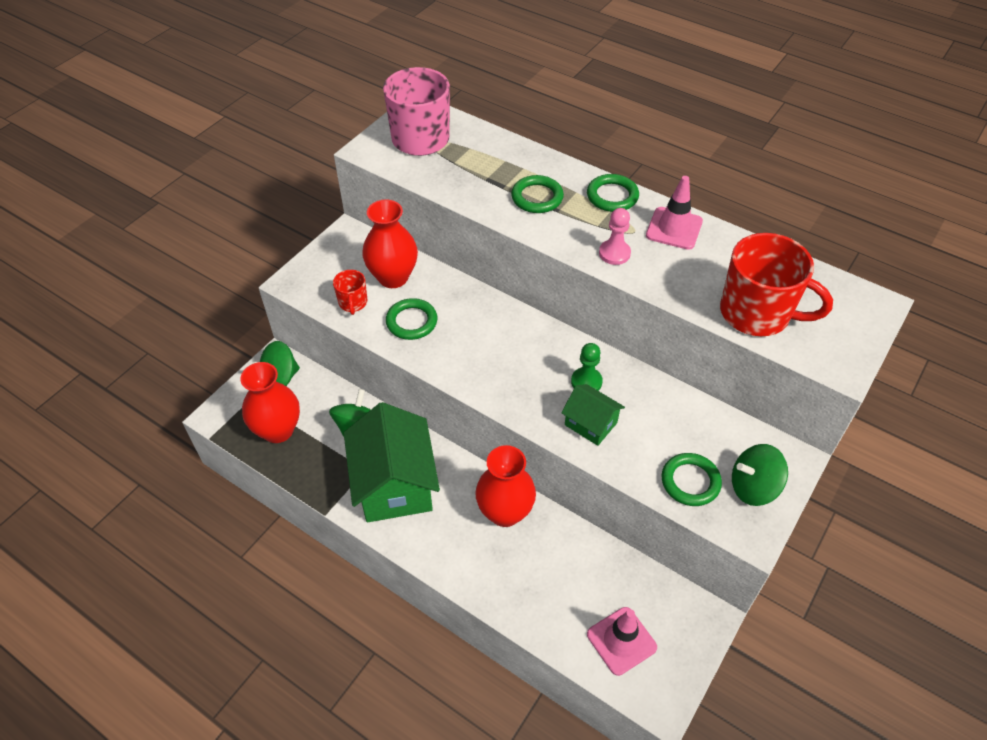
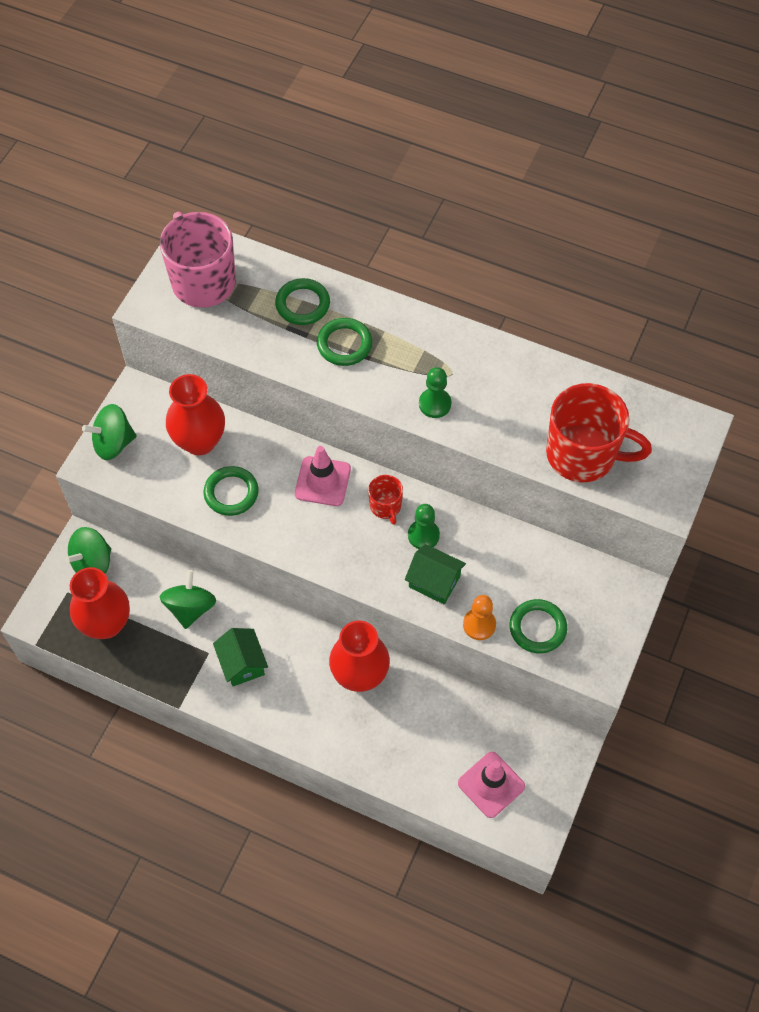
camera: 10 degrees left, 10 degrees up
(353, 303) = (163, 480): red mug -> red mug (386, 506)
(394, 484) = (242, 663): green house -> green house, size x0.51
(612, 196) = (423, 331): green ring -> green ring (302, 304)
(614, 253) = (435, 404): pink pawn -> green pawn
(630, 469) = (479, 625): none -> orange pawn
(674, 228) = (492, 363): pink traffic cone -> pink traffic cone (322, 481)
(753, 487) = (597, 624): green spinning top -> green spinning top (113, 443)

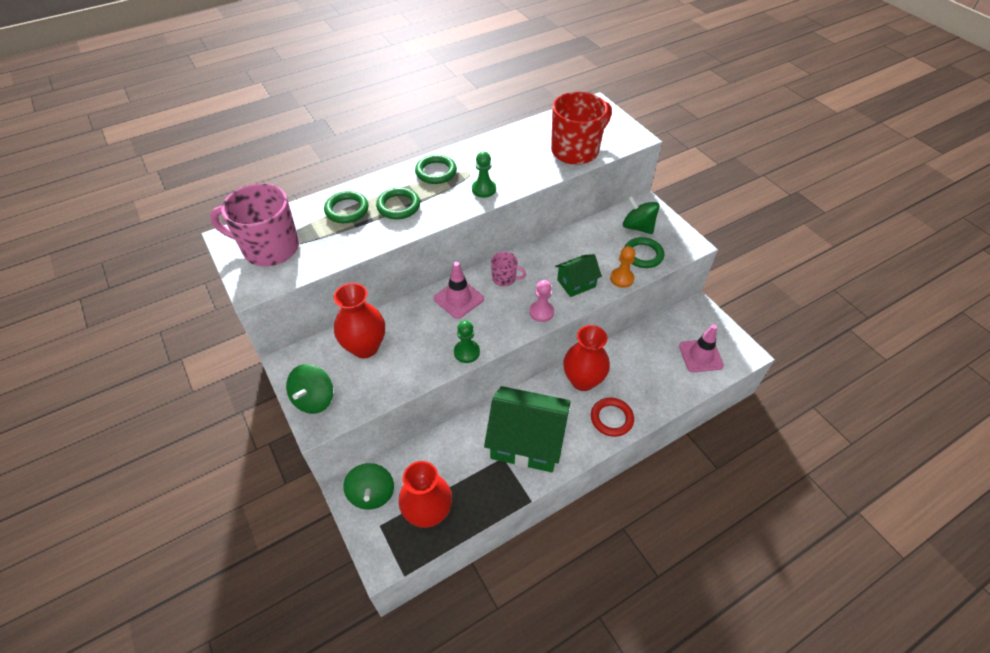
camera: 55 degrees left, 10 degrees down
(190, 608) = (460, 449): green spinning top -> green spinning top (638, 227)
(231, 493) = (422, 351): green ring -> green ring (436, 172)
(242, 663) = (526, 441): green house -> green house, size x1.97
(329, 731) = (611, 418): none -> red ring
(364, 571) = (541, 312): none -> pink pawn
(386, 506) = (505, 278): red mug -> pink mug
(423, 535) = (540, 272): green pawn -> green pawn (466, 352)

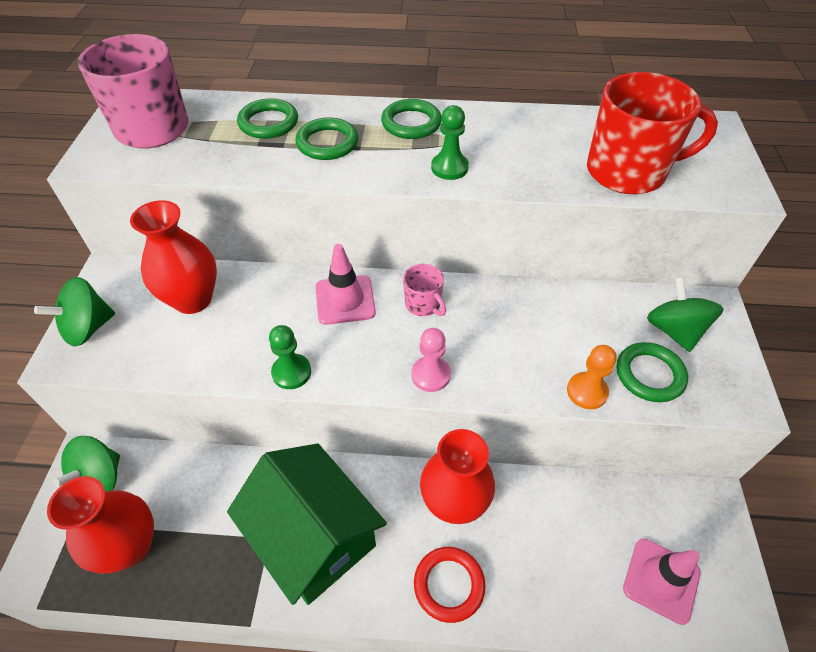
camera: 35 degrees right, 0 degrees up
(576, 283) = (513, 362): green house -> none

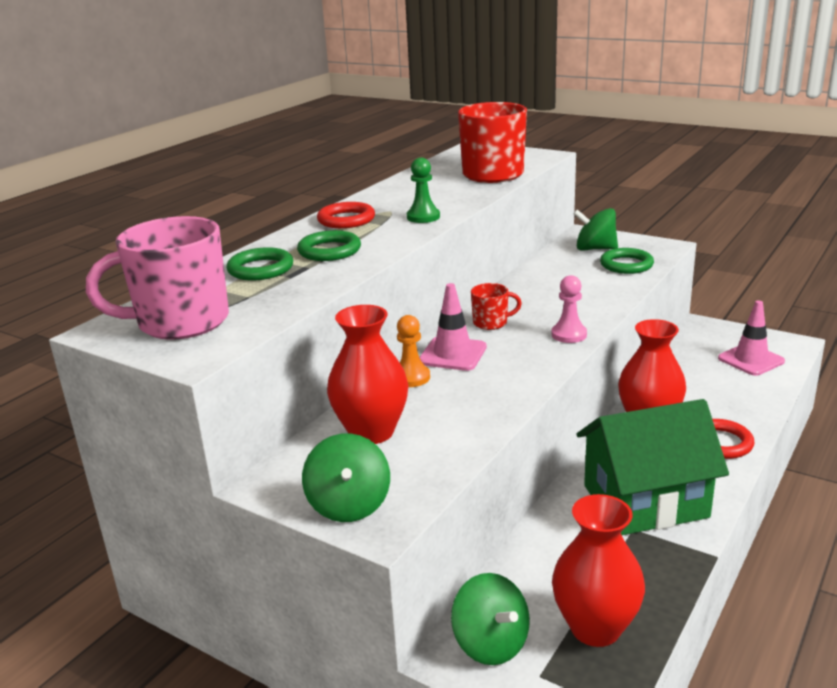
camera: 60 degrees left, 25 degrees down
(291, 372) = (517, 392): green pawn -> none
(411, 123) = (346, 220): green ring -> red ring
(423, 304) = (491, 323): pink mug -> red mug
(587, 391) = (626, 286): orange pawn -> orange pawn (411, 377)

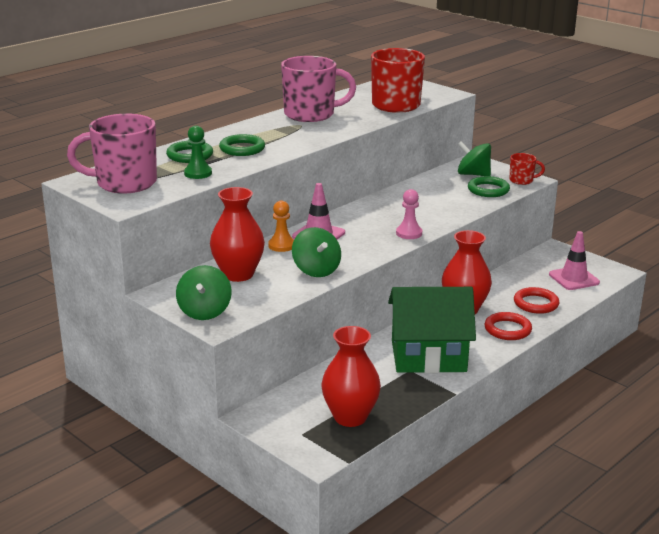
camera: 10 degrees right, 0 degrees up
(346, 220) = (266, 127): red ring -> red ring (536, 303)
(395, 197) = (311, 114): none -> pink mug
(423, 217) = (321, 132): green pawn -> green pawn (198, 173)
(491, 323) = (358, 218): red mug -> red mug (522, 180)
(491, 643) = (280, 414): green spinning top -> green spinning top (316, 270)

